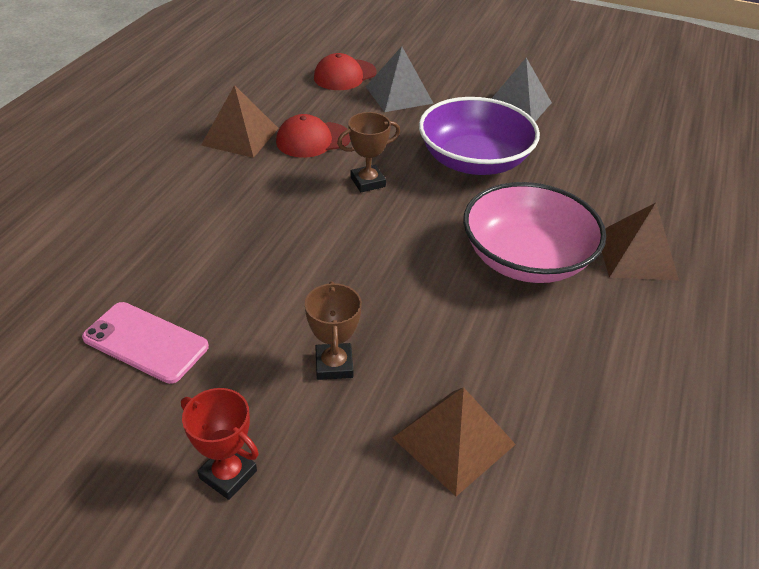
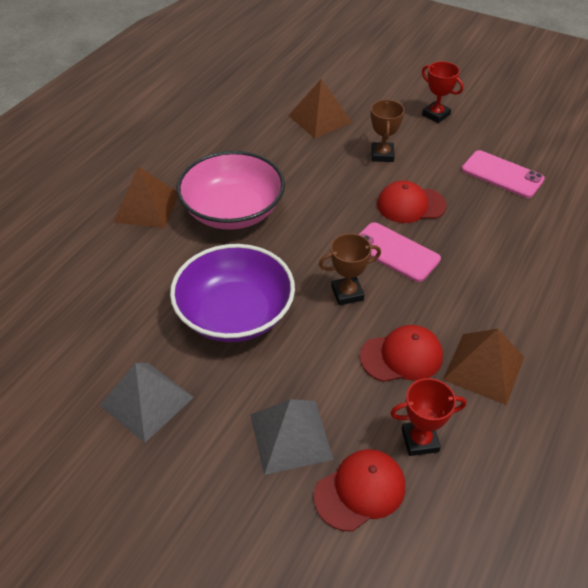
camera: 170 degrees left, 5 degrees up
(293, 282) = (410, 205): none -> red cap
(301, 97) = (420, 440): none -> red trophy
(316, 223) = (395, 252): none -> pink phone

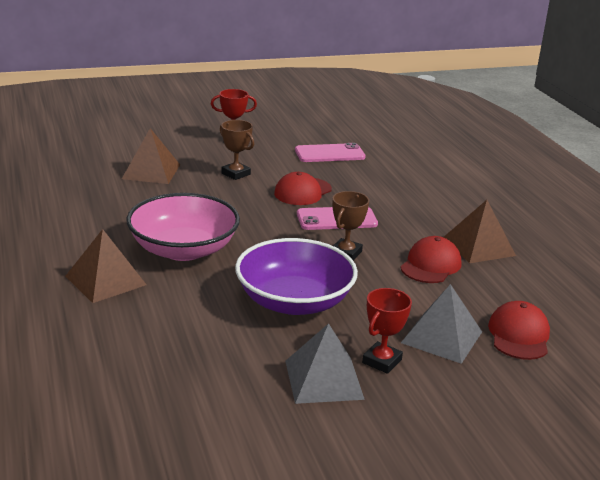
camera: 50 degrees left, 20 degrees down
(420, 440) = (506, 295): red trophy -> red trophy (382, 361)

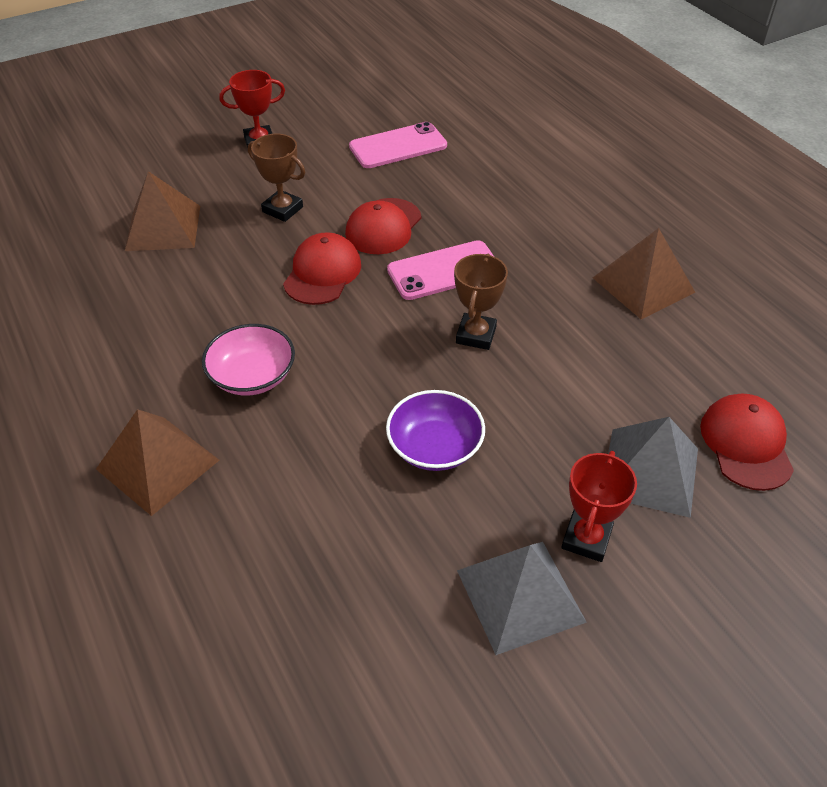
camera: 10 degrees left, 20 degrees up
(183, 249) = (252, 376): pink bowl -> pink bowl, size x0.57
(294, 301) = (435, 447): purple bowl -> purple bowl, size x0.57
(430, 265) = (593, 334): red cap -> red cap (322, 273)

